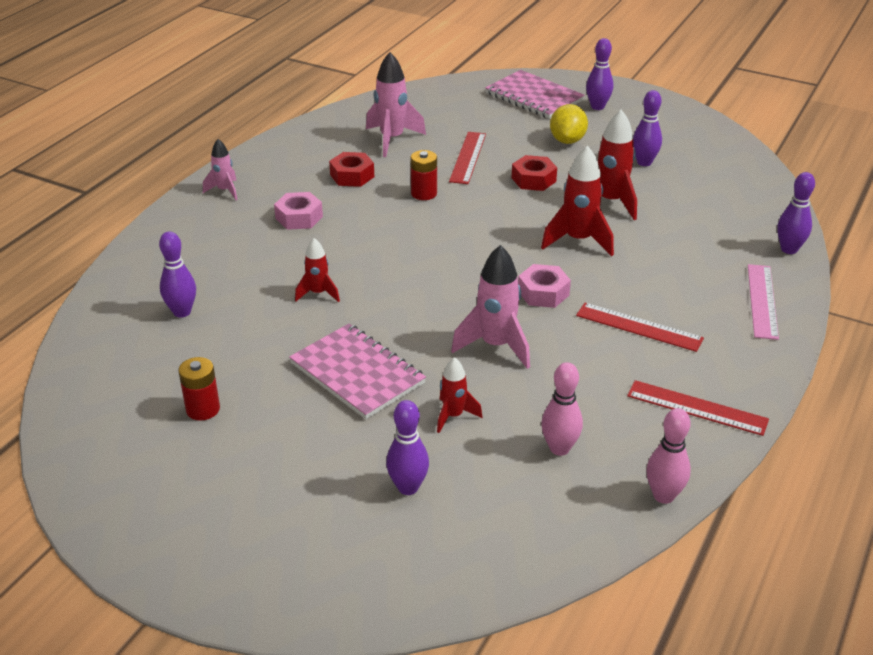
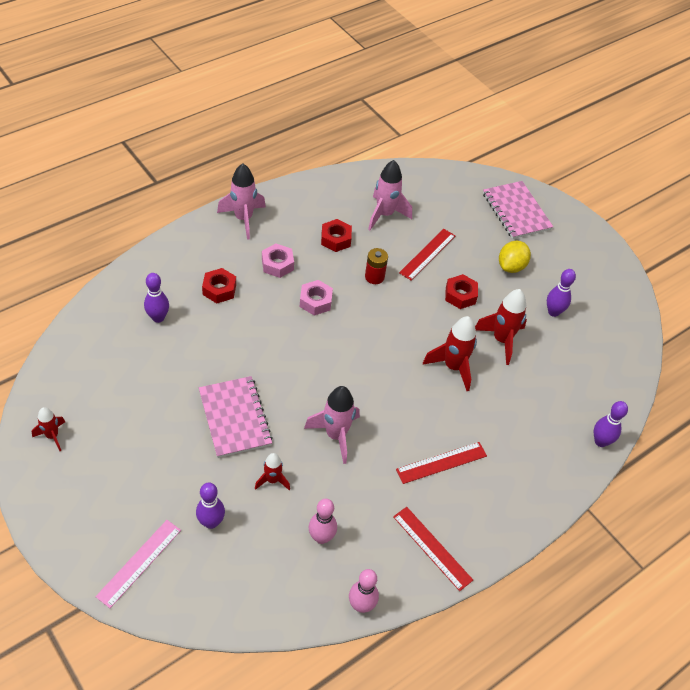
camera: 20 degrees right, 15 degrees up
(203, 409) = (127, 404): red battery -> none
(225, 191) = (243, 219): pink rocket -> pink rocket, size x1.71
(243, 261) = (219, 289): none -> red nut
(318, 293) = (250, 339): red rocket -> red rocket (52, 436)
(543, 293) = (397, 403): pink nut -> pink nut (315, 301)
(597, 107) = (558, 241): purple bowling pin -> none
(639, 327) = (441, 462): red ruler -> red ruler turned 75 degrees counterclockwise
(762, 301) = (545, 479): pink ruler -> pink ruler (139, 562)

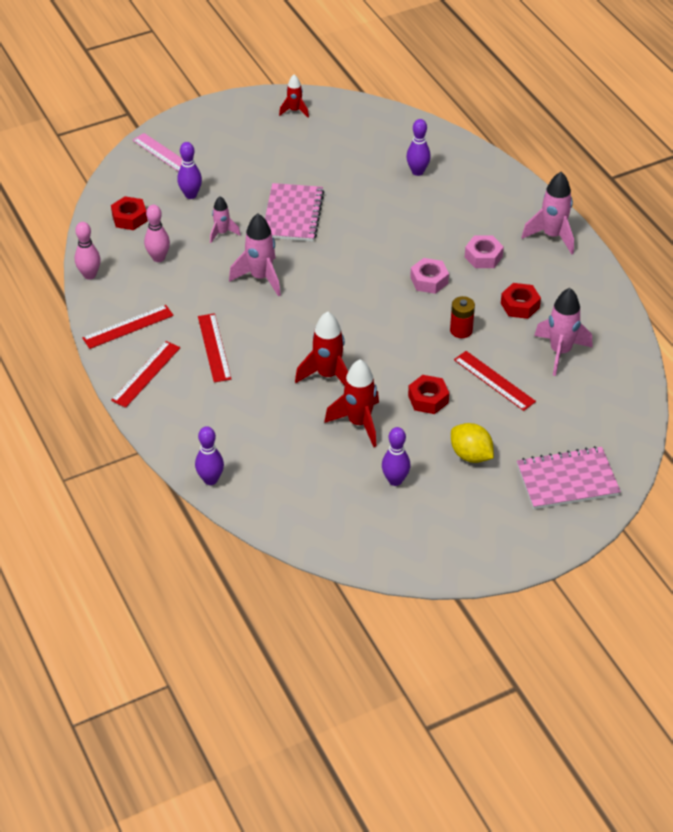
camera: 105 degrees right, 5 degrees down
(219, 289) = (451, 213): red nut -> red nut (129, 218)
(235, 418) = (293, 214): pink notebook -> pink notebook turned 75 degrees counterclockwise
(272, 480) = (222, 233): red rocket -> pink rocket
(492, 518) = (146, 374): none -> red ruler

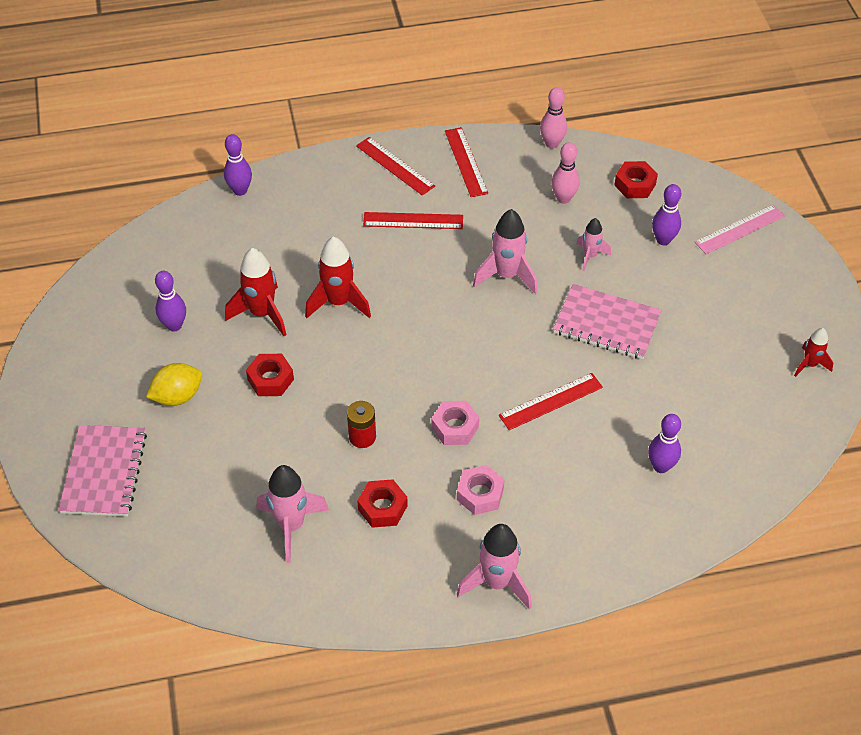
camera: 105 degrees right, 5 degrees up
(494, 380) = (273, 447): red ruler -> red ruler (551, 401)

